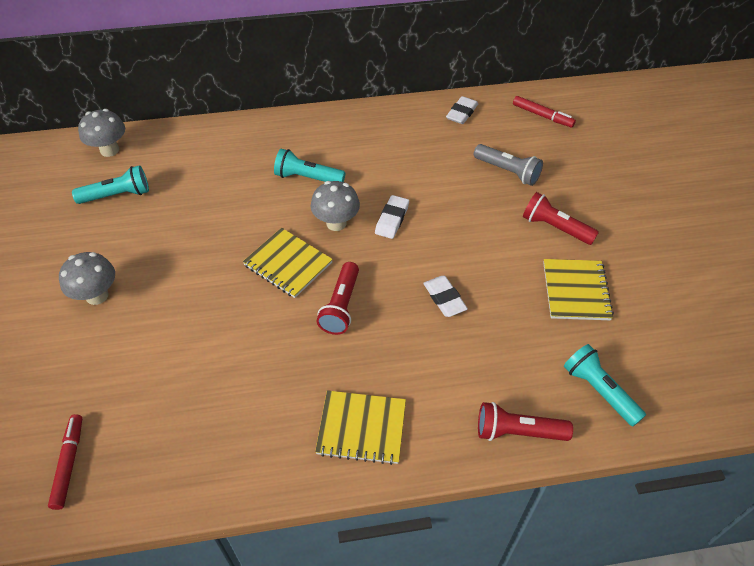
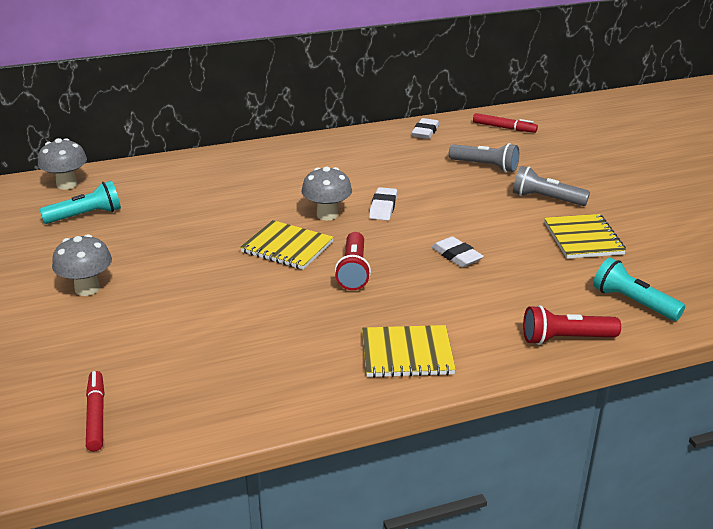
camera: 10 degrees left, 20 degrees down
(307, 178) = (286, 186): turquoise flashlight -> none
(555, 227) = (546, 199): red flashlight -> grey flashlight

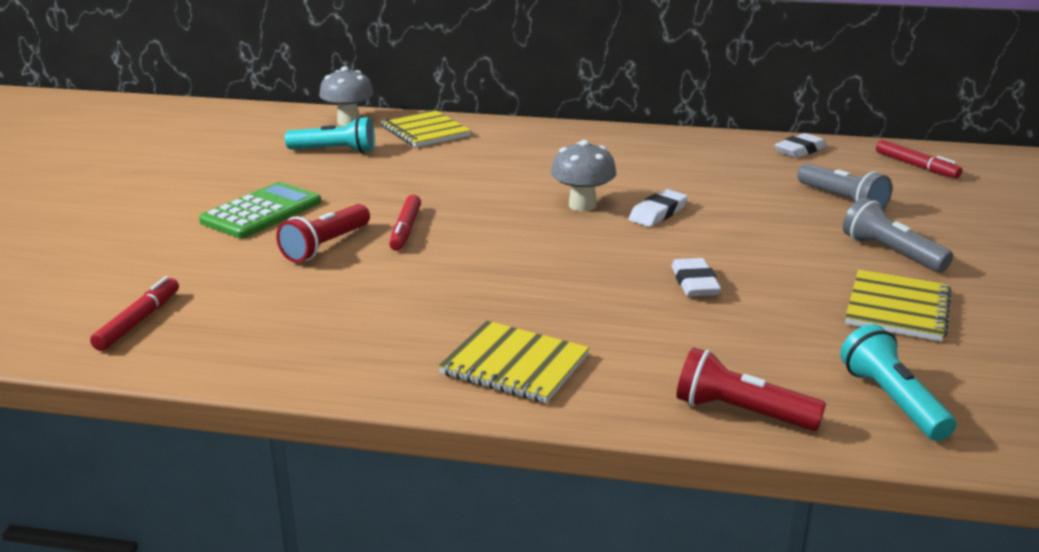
camera: 30 degrees right, 5 degrees down
(87, 289) = (261, 212): grey mushroom -> green calculator
(221, 271) = (405, 230): none -> red marker
(287, 247) = (501, 225): yellow notebook -> yellow notebook (425, 131)
(353, 271) = (549, 266): red flashlight -> red flashlight (325, 246)

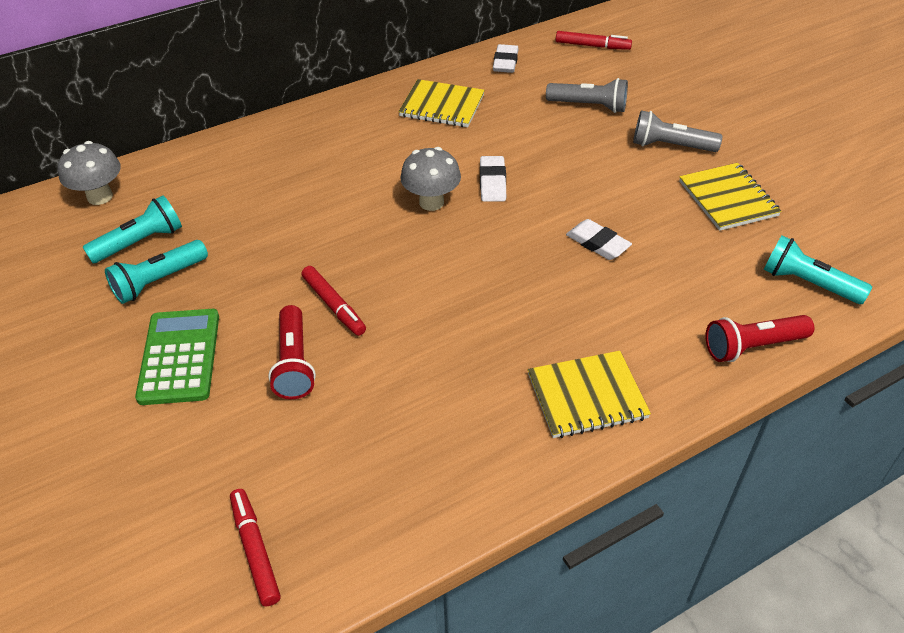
camera: 40 degrees left, 20 degrees up
(313, 173) = (158, 281): none -> turquoise flashlight
(425, 131) = (191, 175): yellow notebook -> yellow notebook (442, 106)

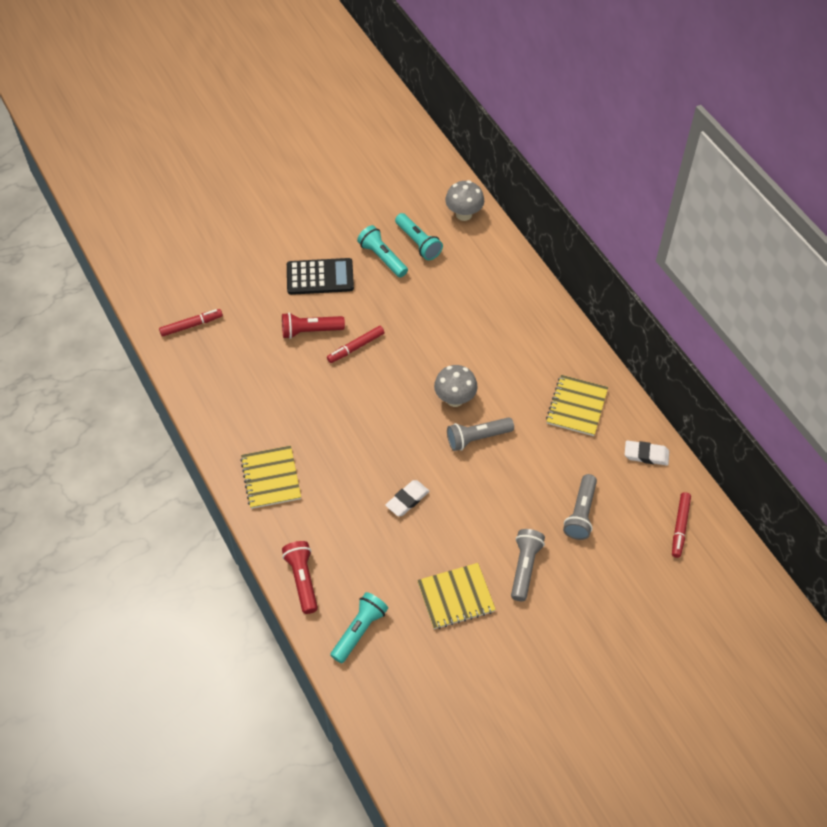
camera: 90 degrees right, 10 degrees up
(180, 357) = (320, 277): green calculator -> black calculator
(492, 182) = (477, 438): white eraser -> grey flashlight

